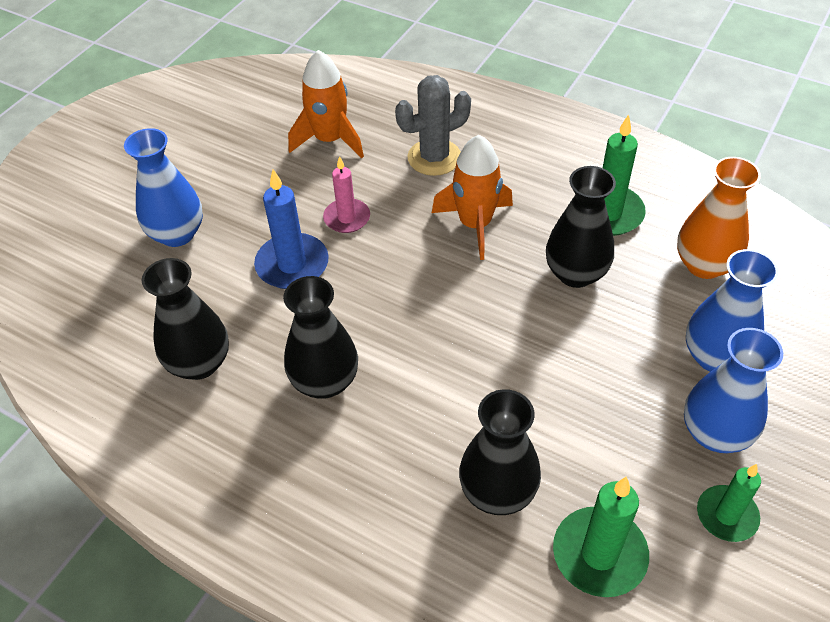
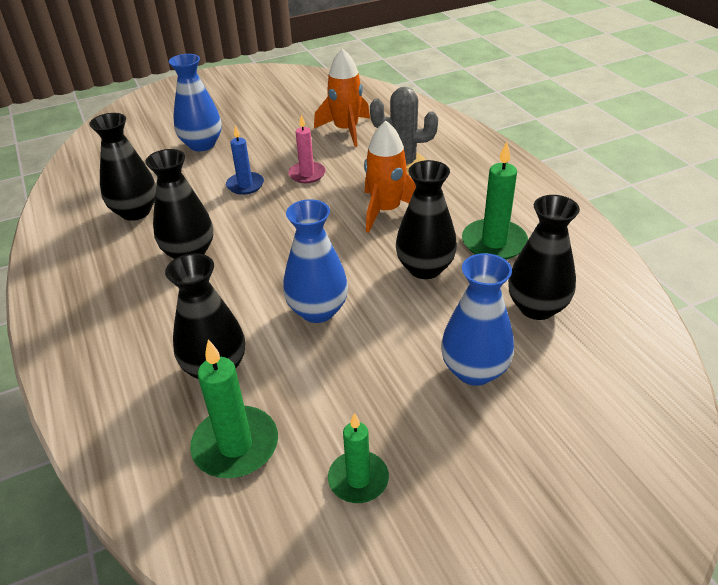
camera: 35 degrees right, 10 degrees down
(292, 264) = (245, 185): blue candle -> blue candle, size x0.66
(704, 265) = (536, 307): orange vase -> black vase
(715, 433) = (414, 420): blue vase -> blue vase (318, 310)

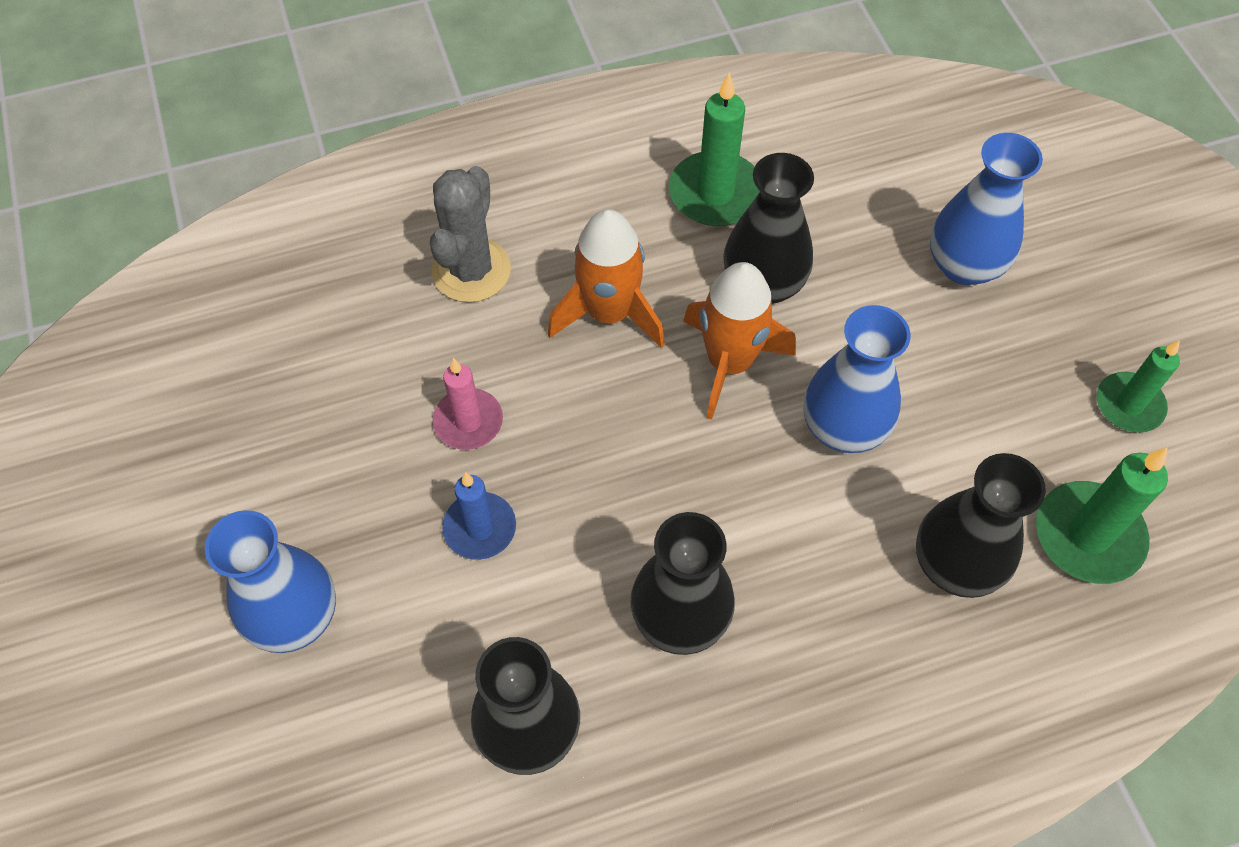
camera: 85 degrees left, 20 degrees up
(346, 130) = (324, 345): orange rocket -> orange rocket (729, 363)
(536, 307) = (856, 179): black vase -> none

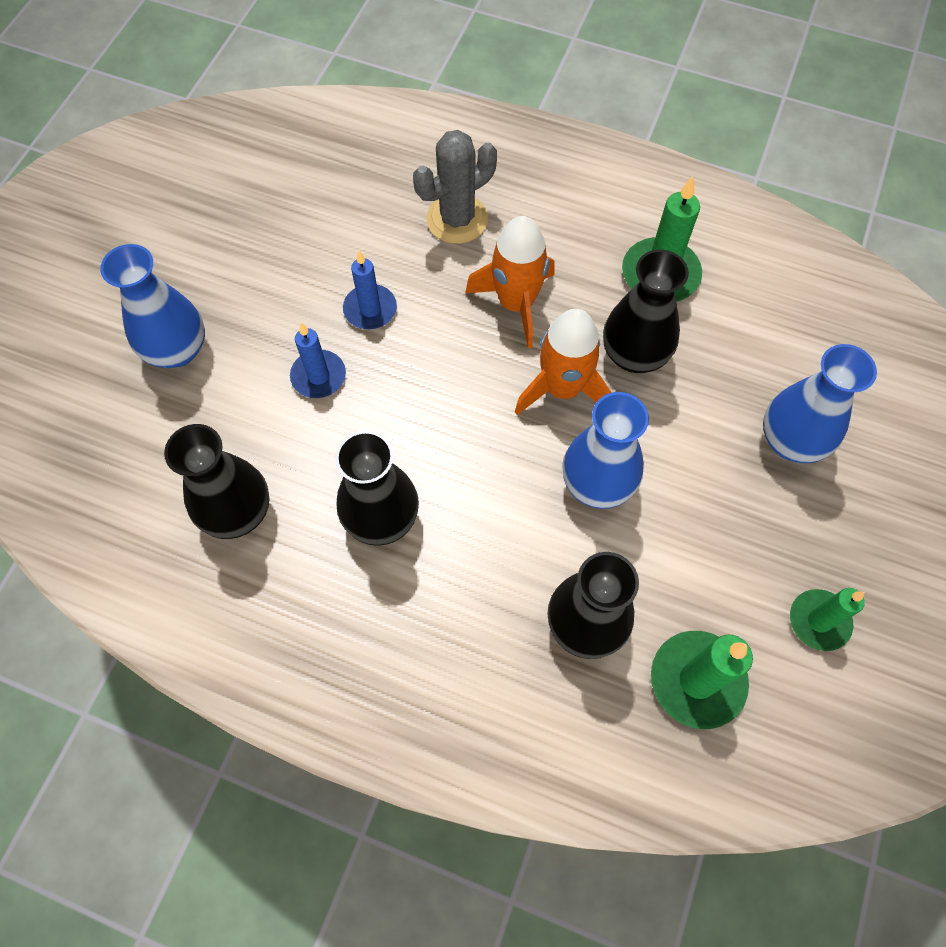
camera: 40 degrees right, 5 degrees up
(468, 421) = (370, 309): pink candle -> blue candle

